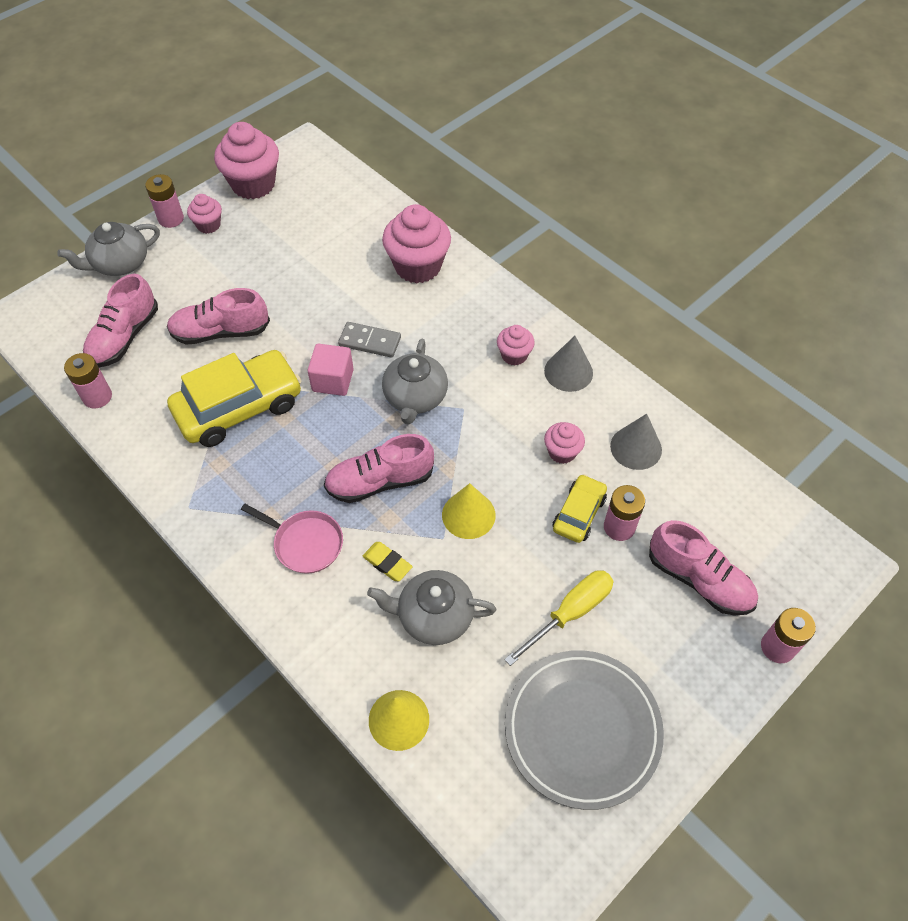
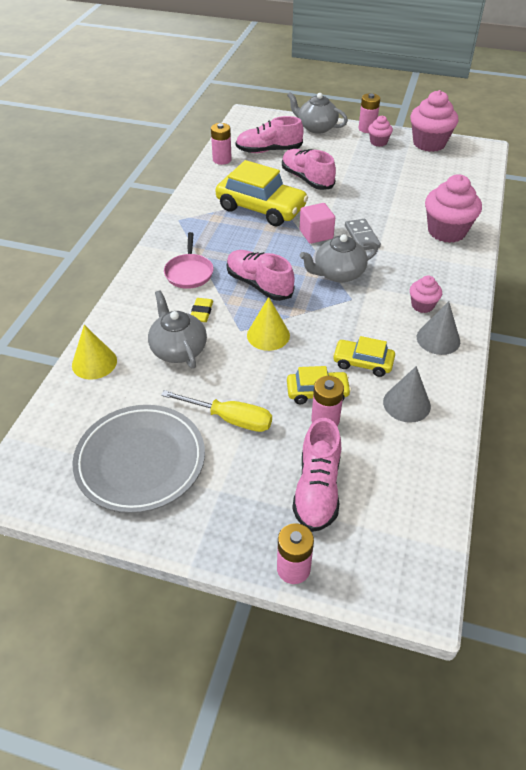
camera: 60 degrees right, 10 degrees down
(562, 452) = (362, 363): pink cupcake -> yellow car

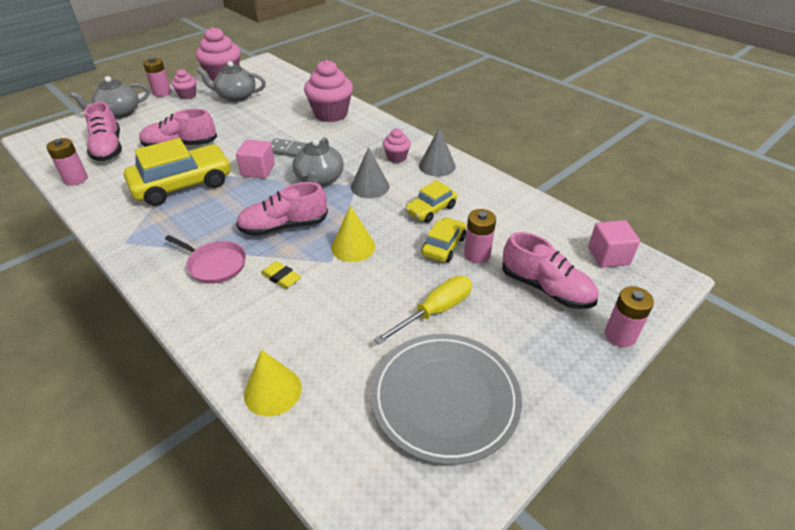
camera: 60 degrees left, 5 degrees down
(178, 349) = (316, 313): grey teapot -> grey teapot (236, 96)
(269, 150) = (108, 148): pink shoe -> pink shoe turned 45 degrees counterclockwise
(406, 404) = (489, 207): grey cone -> grey cone (370, 186)
(411, 530) = (608, 256): none -> pink cube

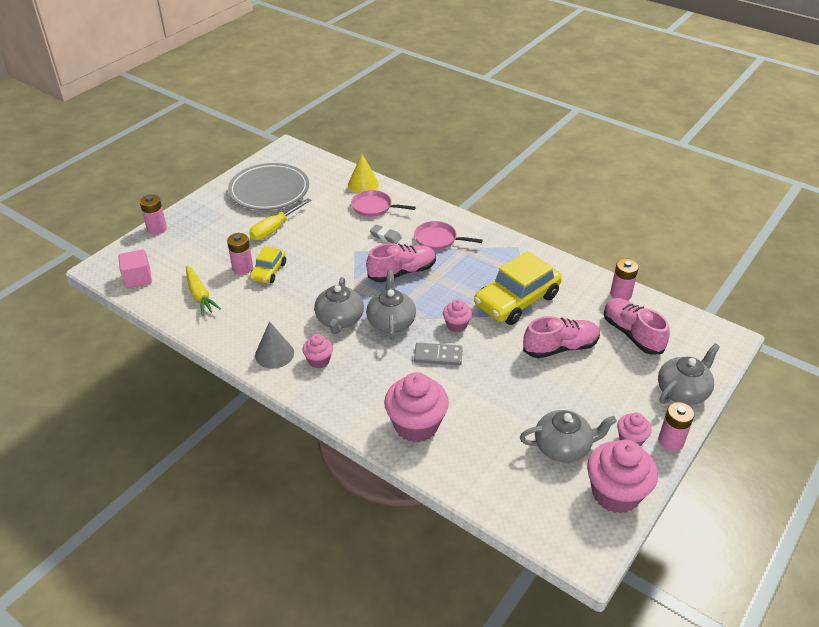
camera: 170 degrees right, 0 degrees up
(258, 170) = (456, 325): pink cube -> pink cupcake
(275, 333) = (374, 207): none -> pink pan
(281, 277) = (385, 236): yellow eraser -> grey eraser
(353, 247) = (340, 263): yellow cone -> none
(370, 186) = (339, 320): grey cone -> grey teapot
(431, 209) = (279, 302): yellow car -> none
(523, 227) = (200, 295): none -> yellow carrot
(546, 288) = (196, 250): pink shoe -> none

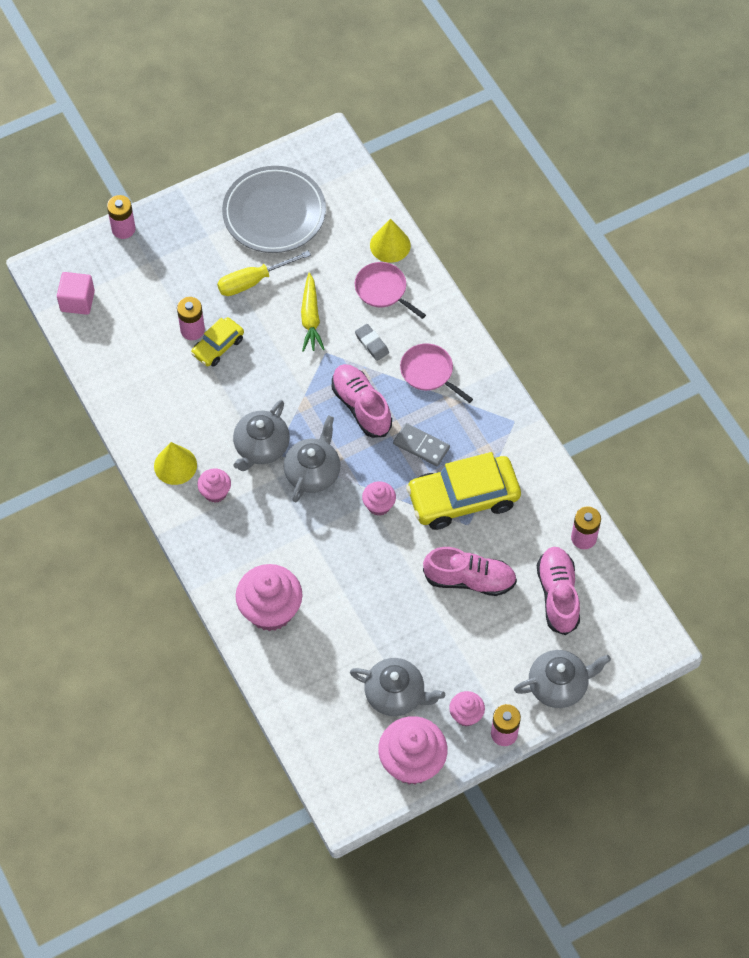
camera: 25 degrees right, 20 degrees up
(200, 295) = (132, 352): yellow carrot -> yellow carrot (311, 318)
(274, 354) = (175, 465): grey cone -> yellow cone
(402, 272) = (361, 406): pink shoe -> pink shoe turned 120 degrees counterclockwise
(438, 356) = (337, 536): grey domino -> grey domino (421, 446)

